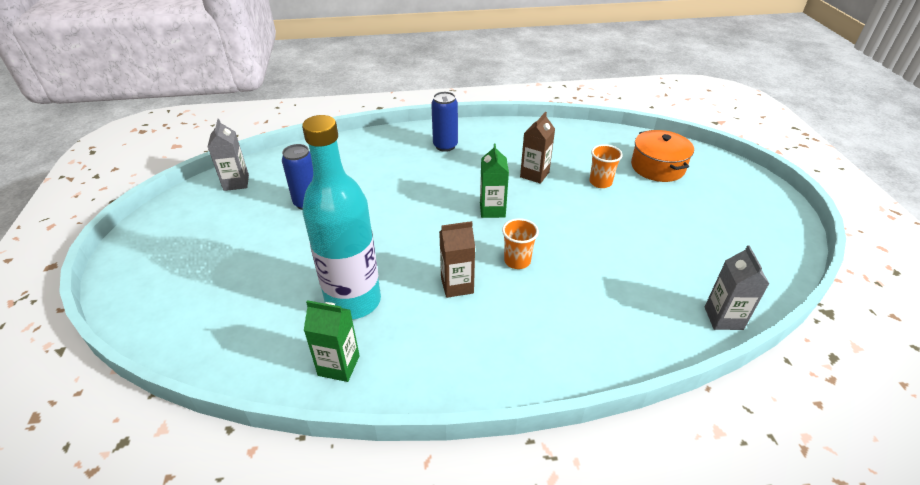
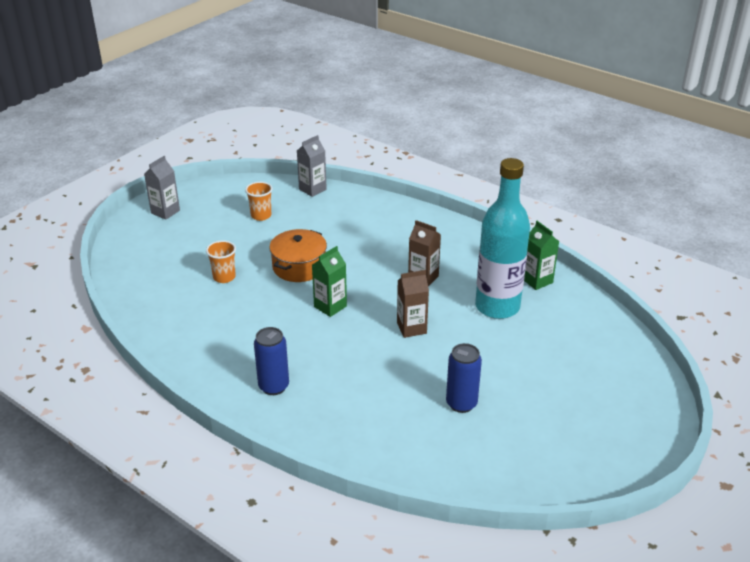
camera: 135 degrees left, 5 degrees down
(236, 183) = (509, 474): grey carton -> grey carton (165, 212)
(517, 261) = (367, 268): orange cup -> orange cup (261, 215)
(534, 174) = (254, 312): brown carton -> brown carton (411, 328)
(657, 167) = (165, 261): orange pot -> orange pot (299, 266)

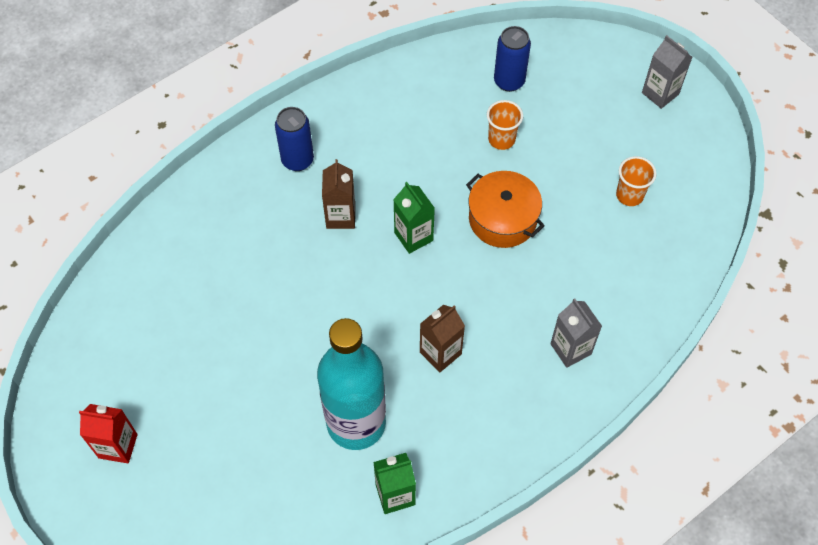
camera: 105 degrees right, 25 degrees up
(312, 189) = (687, 267): grey carton -> grey carton (570, 349)
(411, 328) = (347, 312): brown carton -> brown carton (340, 216)
(461, 403) = (207, 327): blue can -> blue can (509, 81)
(591, 429) = (118, 446): none -> red carton

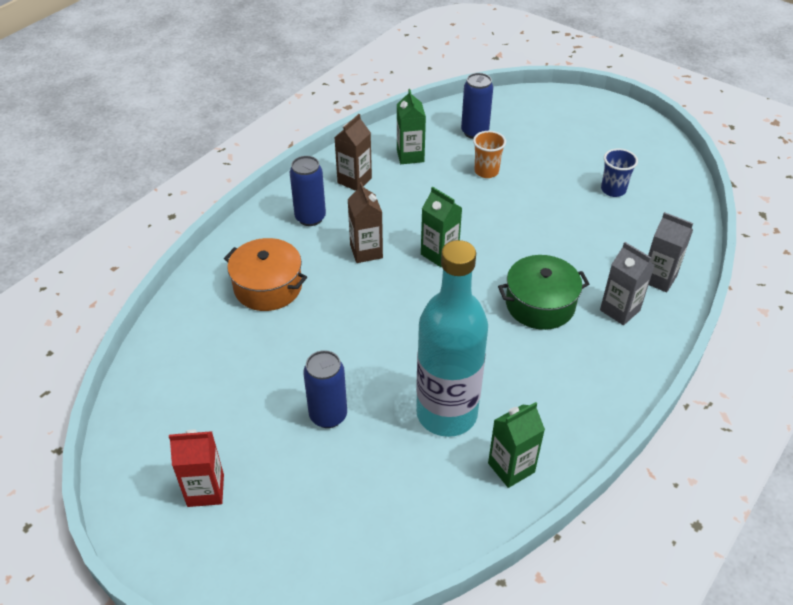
camera: 15 degrees left, 15 degrees down
(246, 397) = (328, 415): none -> blue can
(427, 100) = (410, 156): none -> green carton
(440, 353) = (503, 338): brown carton -> brown carton (354, 180)
(492, 322) = (540, 304): none -> green pot
(502, 219) = (513, 226): orange pot -> orange pot (268, 287)
(629, 195) = (613, 190): orange cup -> blue cup
(660, 93) = (602, 119): grey carton -> grey carton (658, 278)

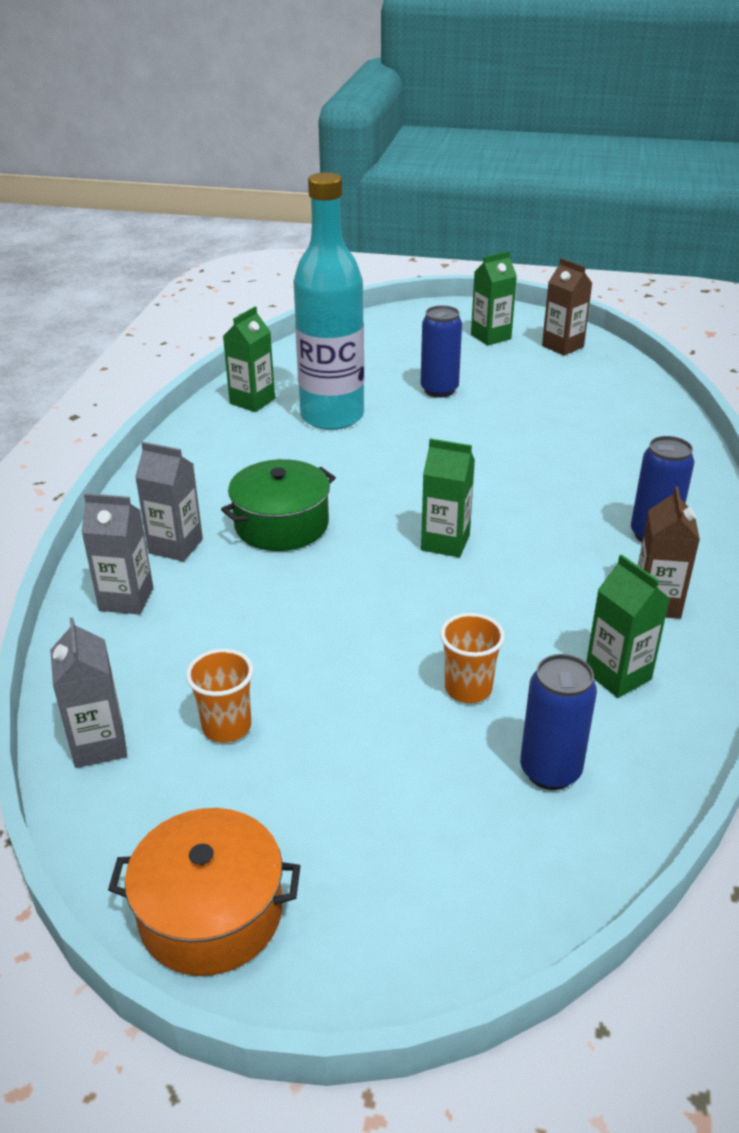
camera: 155 degrees right, 10 degrees down
(205, 490) = (491, 337): red carton -> green carton
(268, 287) = (608, 455): orange pot -> orange pot (211, 912)
(366, 251) = (539, 518): brown carton -> brown carton (562, 346)
(613, 190) = (226, 727): blue cup -> orange cup
(678, 200) = (99, 744): none -> grey carton

